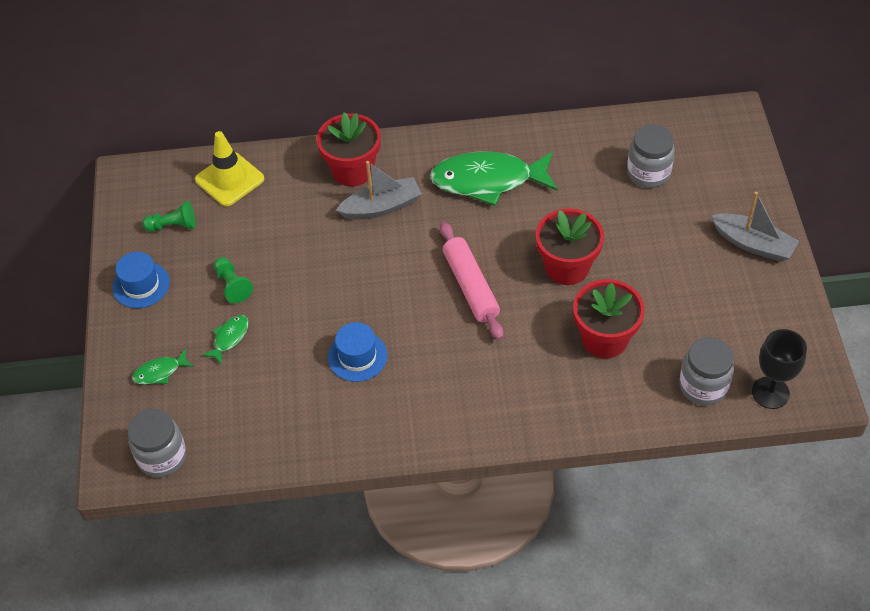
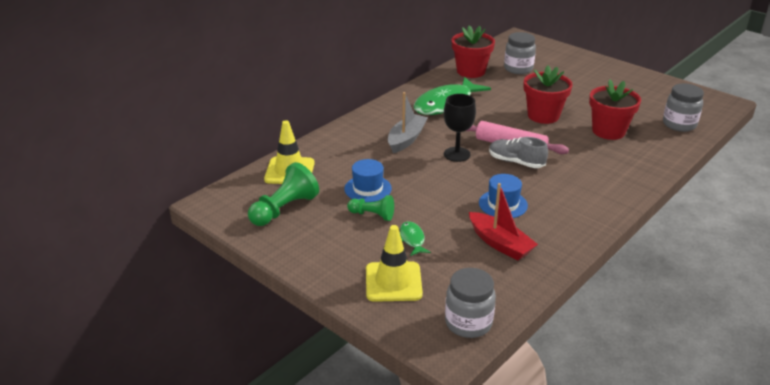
camera: 45 degrees left, 20 degrees down
(141, 285) = (307, 248): blue hat -> blue hat (368, 189)
(160, 372) = (393, 282): green fish -> yellow traffic cone
(173, 226) = (284, 209): green pawn -> green pawn, size x1.64
(293, 399) = (500, 243): none -> red boat
(352, 170) = (363, 133): red flower pot -> red flower pot (471, 71)
(444, 313) = (516, 162): none -> grey shoe
(753, 244) = (605, 71): grey boat -> none
(770, 392) = (707, 112): black goblet -> black goblet (457, 154)

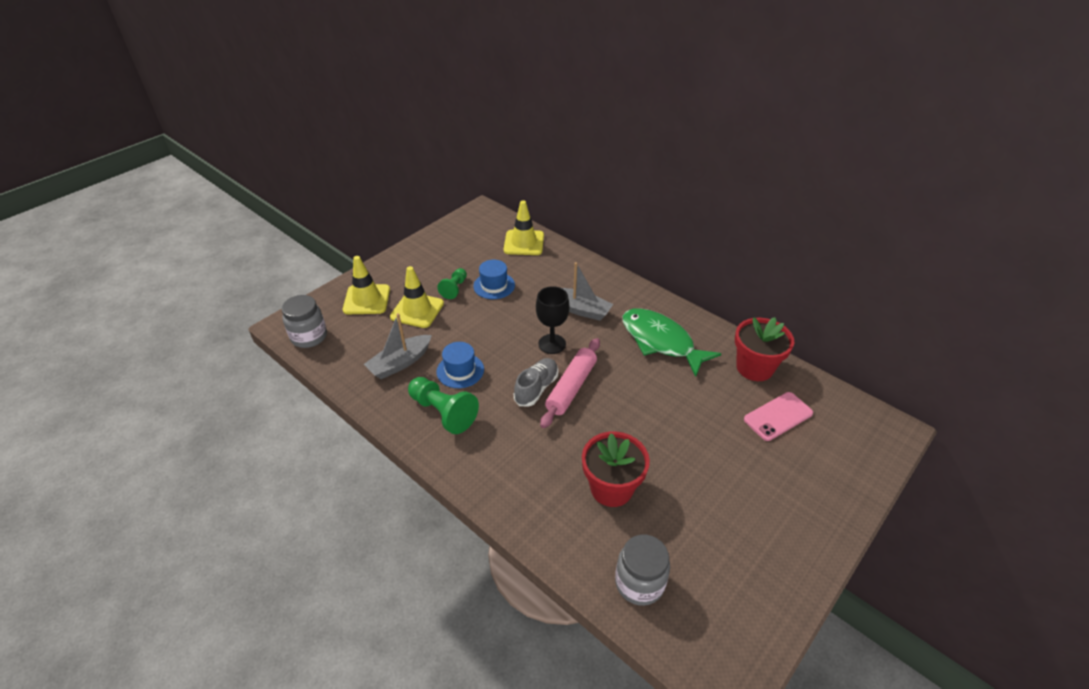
camera: 90 degrees right, 10 degrees up
(284, 209) = (469, 244): green pawn -> green pawn (443, 412)
(412, 239) = (417, 310): green fish -> yellow traffic cone
(500, 243) = (400, 363): red boat -> grey boat
(518, 69) = (778, 416): grey jar -> pink phone
(543, 116) = (645, 426): red flower pot -> none

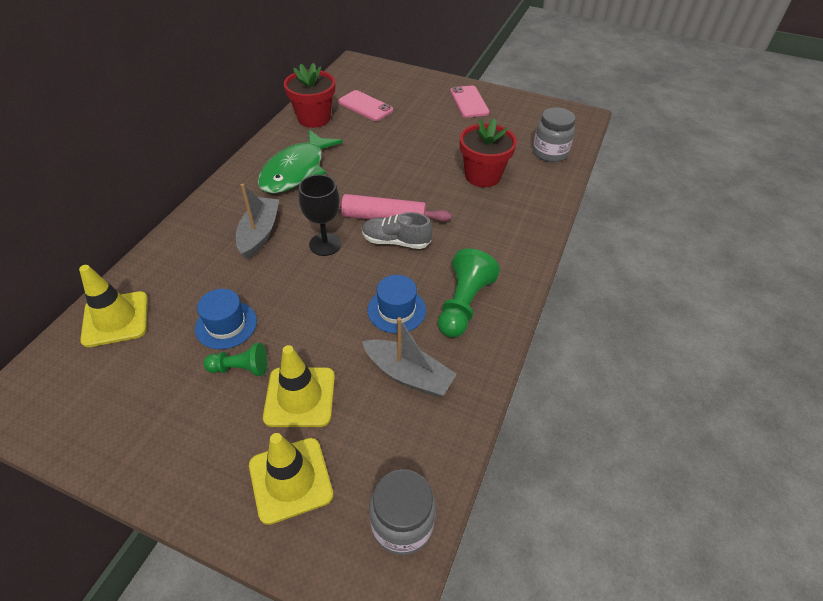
camera: 110 degrees left, 5 degrees up
(782, 531) = (469, 102): none -> pink phone

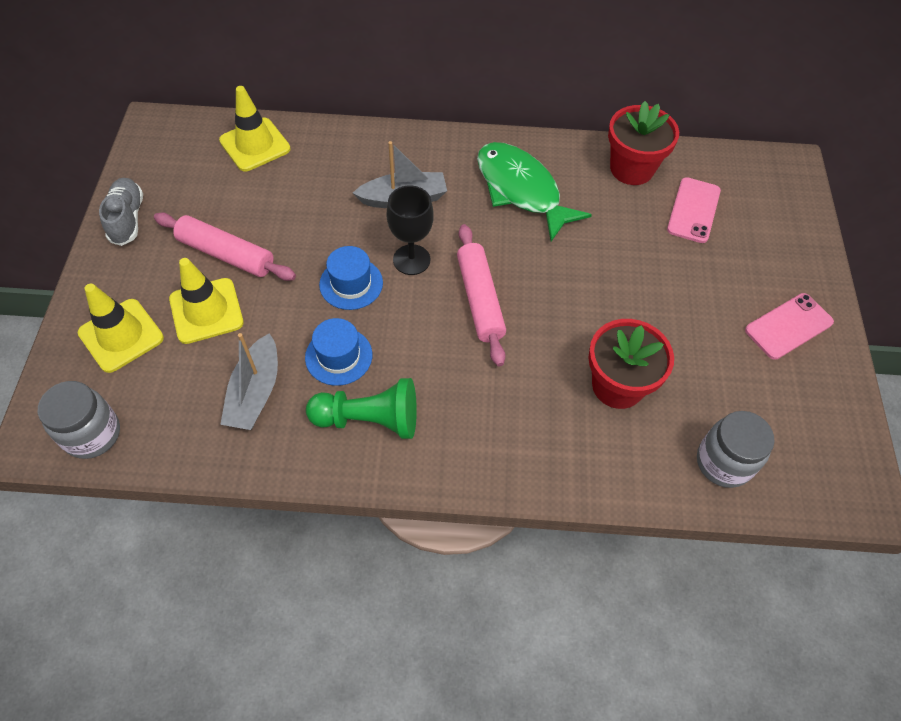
camera: 70 degrees right, 10 degrees up
(226, 325) = (273, 223): blue hat -> blue hat (351, 283)
(240, 368) = (226, 254): green pawn -> pink rolling pin
(296, 171) = (521, 190): green fish -> green fish turned 45 degrees clockwise
(395, 241) = (444, 324): grey shoe -> grey shoe (127, 219)

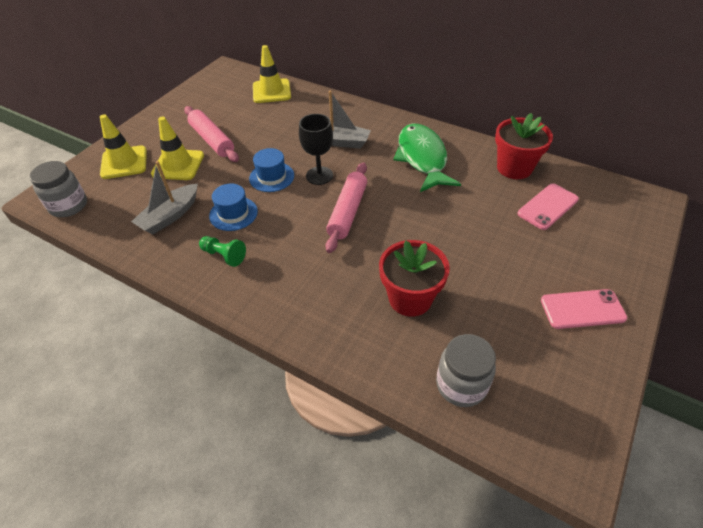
camera: 30 degrees right, 10 degrees down
(127, 219) = (174, 108): grey shoe -> none
(369, 419) = (224, 255): green pawn -> green pawn, size x0.61

